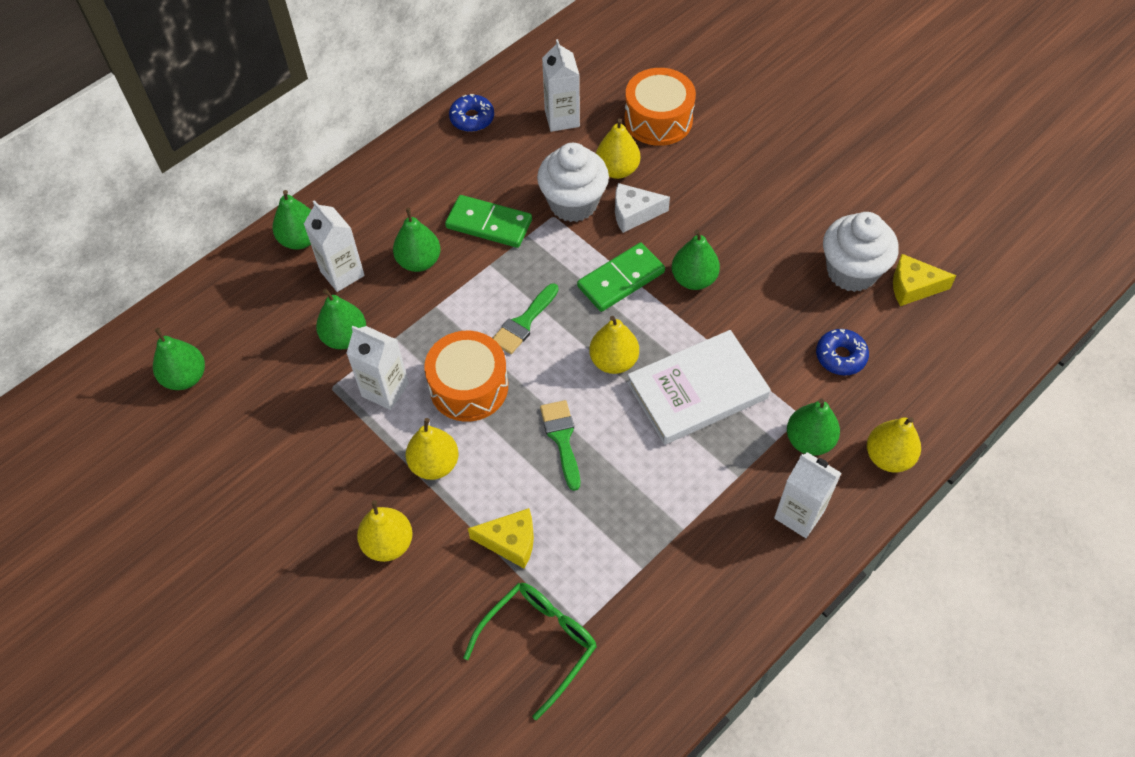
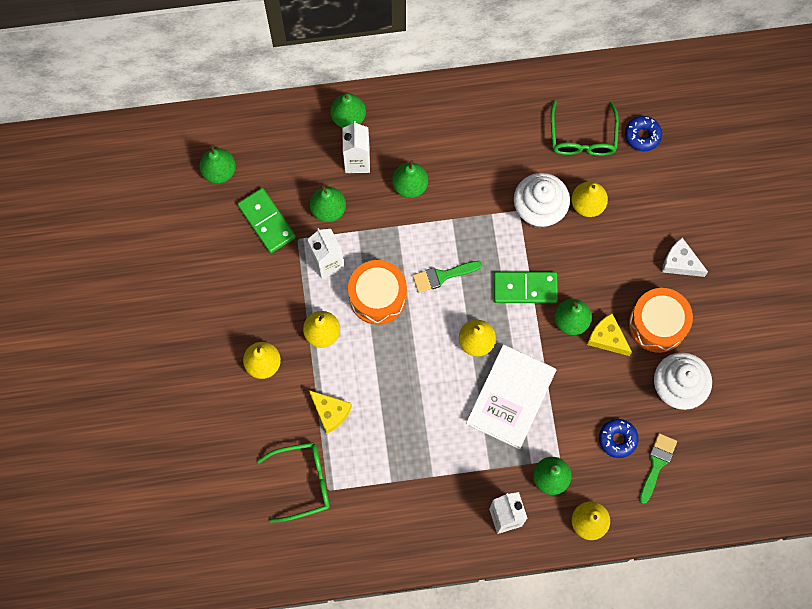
camera: 35 degrees right, 15 degrees up
(472, 118) = (523, 96): blue donut -> blue donut (642, 135)
(489, 224) = (473, 188): green domino -> green domino (267, 221)
(562, 118) = (582, 137): white carton -> green glasses
(562, 439) = (406, 370): green brush -> green brush (657, 464)
(634, 213) = (572, 246): white cheese -> white cheese (680, 263)
(658, 119) = (647, 183): orange drum -> orange drum (657, 324)
(697, 390) = (511, 397): white book -> white book turned 75 degrees counterclockwise
(913, 287) = (706, 427): yellow cheese -> yellow cheese (607, 338)

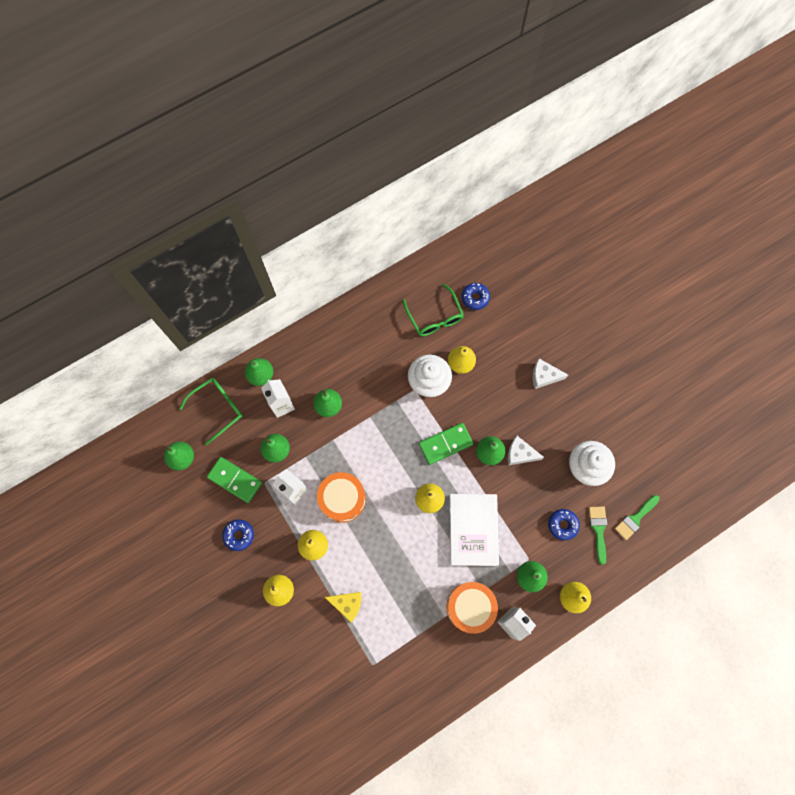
camera: 25 degrees left, 0 degrees up
(244, 284) = (239, 535): none -> blue donut
(303, 482) = (351, 668): green glasses -> green glasses (218, 408)
(442, 276) = (382, 462): green brush -> green brush (635, 518)
(607, 338) = (520, 454): yellow cheese -> white cheese
(657, 324) = (550, 427): orange drum -> orange drum (470, 607)

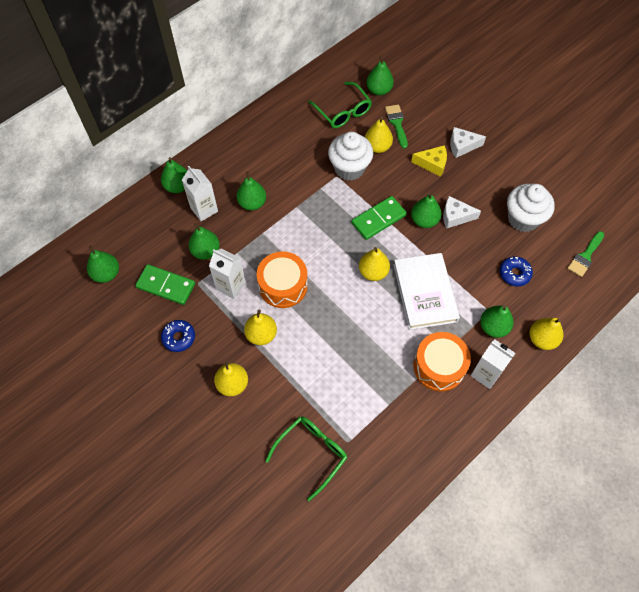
camera: 10 degrees left, 10 degrees down
(218, 408) = (137, 222): green glasses -> green glasses (311, 453)
(347, 604) = (308, 385): yellow cheese -> yellow cheese (432, 164)
(475, 298) = (379, 90): blue donut -> green pear
(598, 530) = (551, 272): green brush -> green brush (397, 123)

